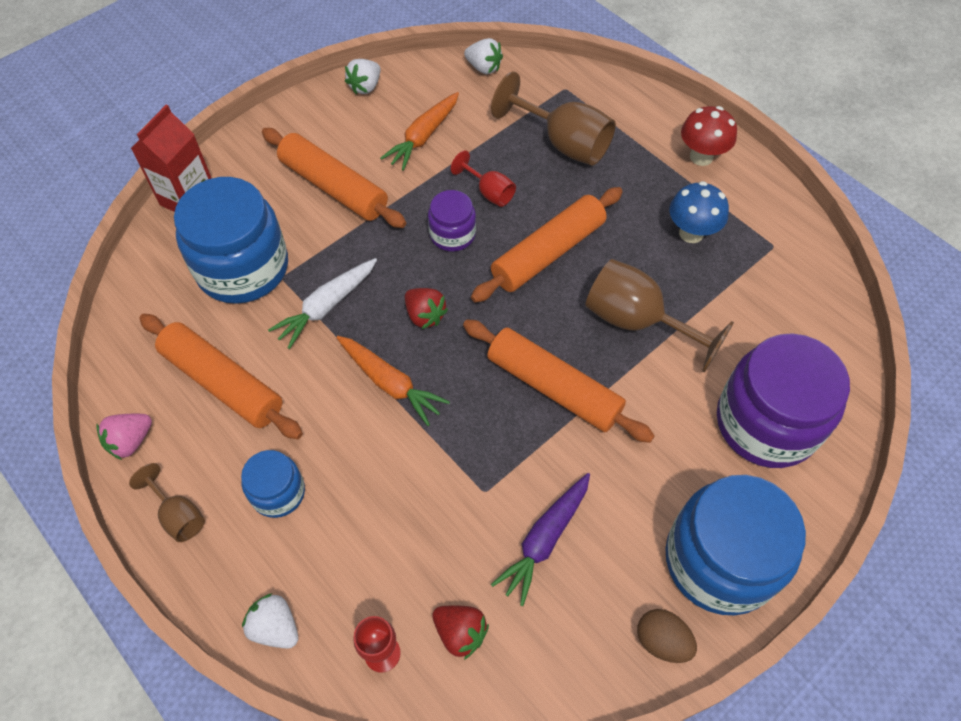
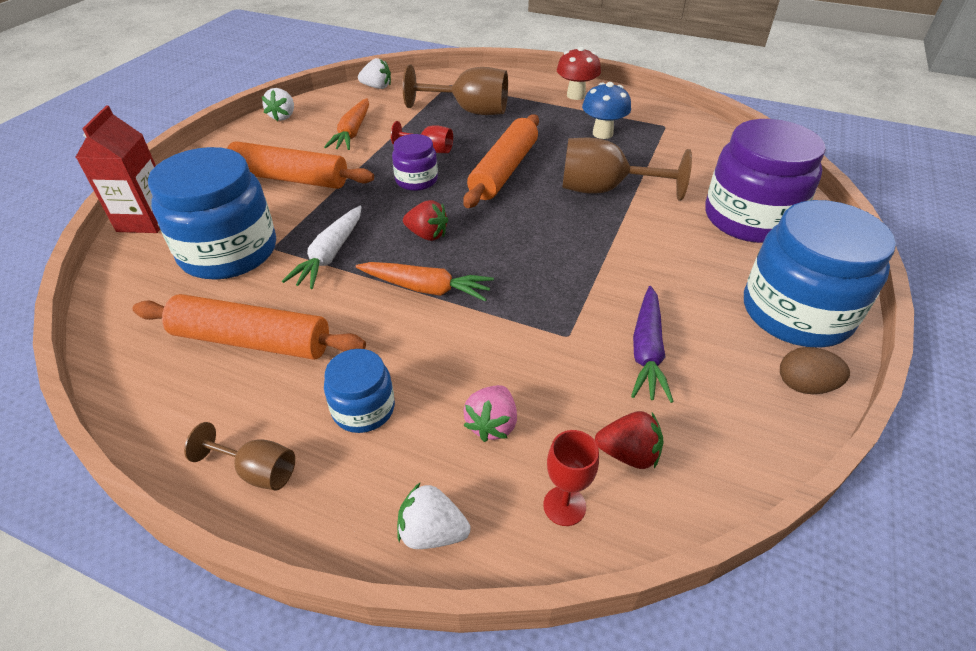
camera: 25 degrees left, 15 degrees down
(131, 441) = (165, 424): pink strawberry -> pink strawberry (492, 424)
(554, 387) = (572, 247): orange rolling pin -> none

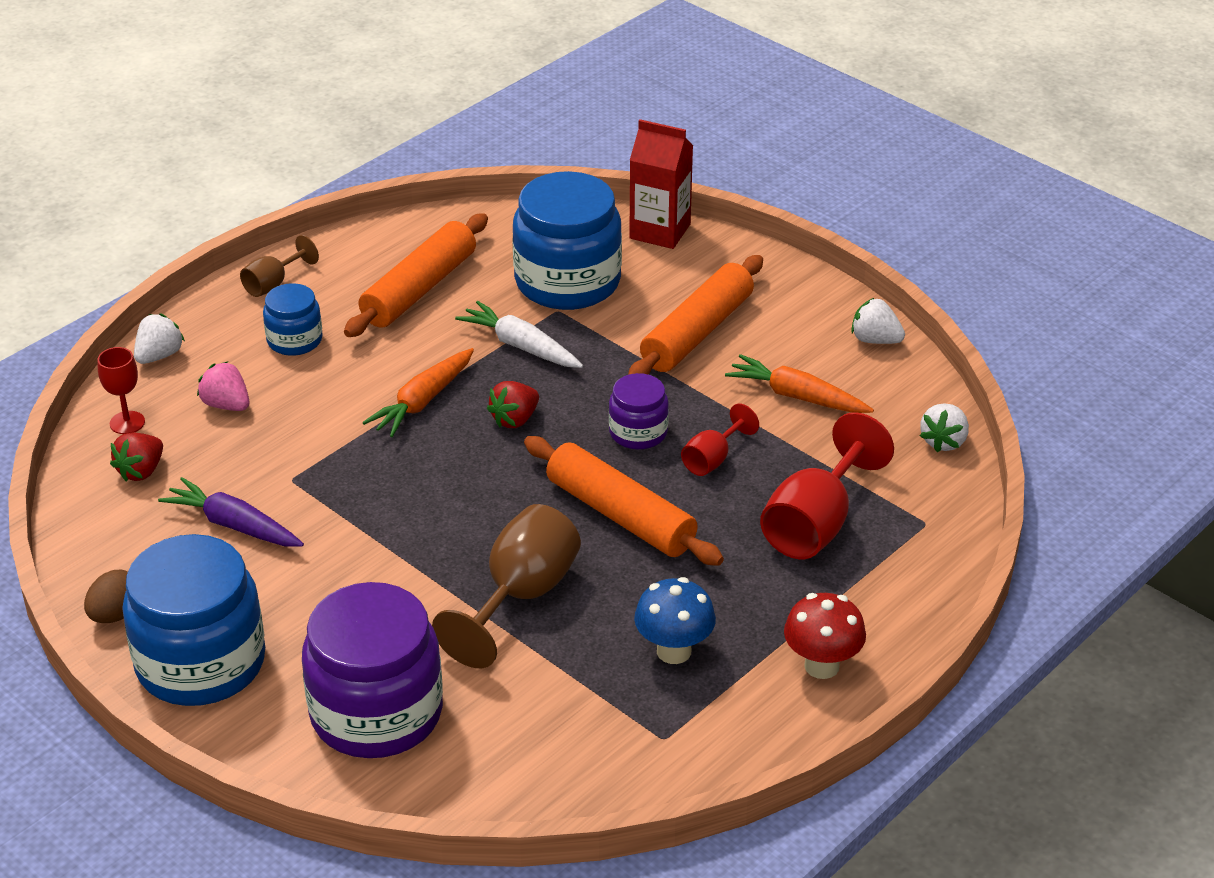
camera: 110 degrees right, 5 degrees down
(469, 111) = (815, 524): brown goblet -> red goblet

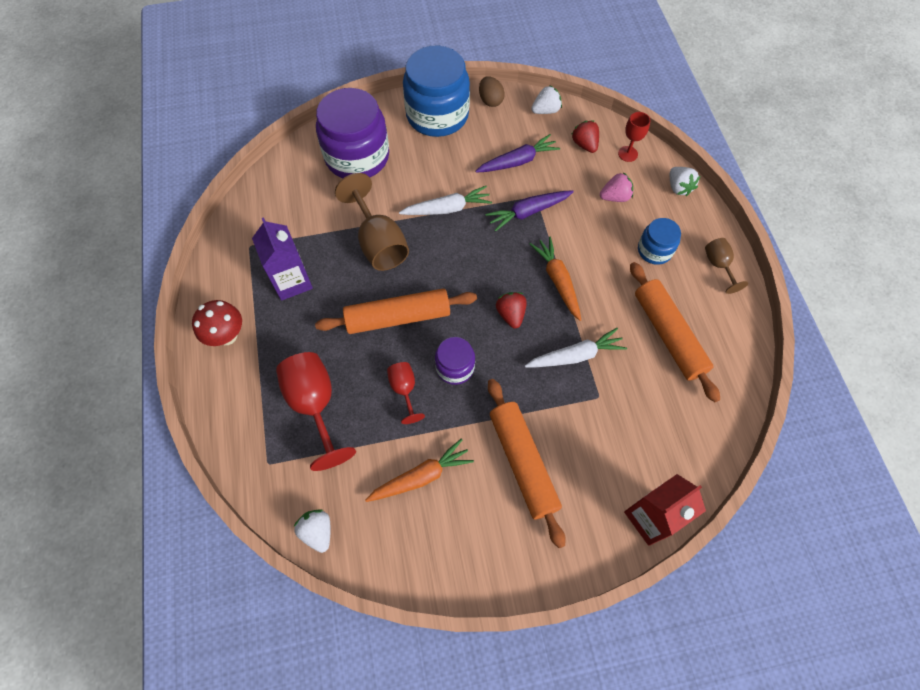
camera: 125 degrees right, 25 degrees up
(327, 474) = (528, 212): none -> purple carrot
(393, 556) = (447, 209): none -> white carrot
(567, 282) = (626, 421): blue jar -> none
(674, 651) = (292, 281): blue mushroom -> purple carton
(875, 340) = (438, 571): white strawberry -> white strawberry (546, 110)

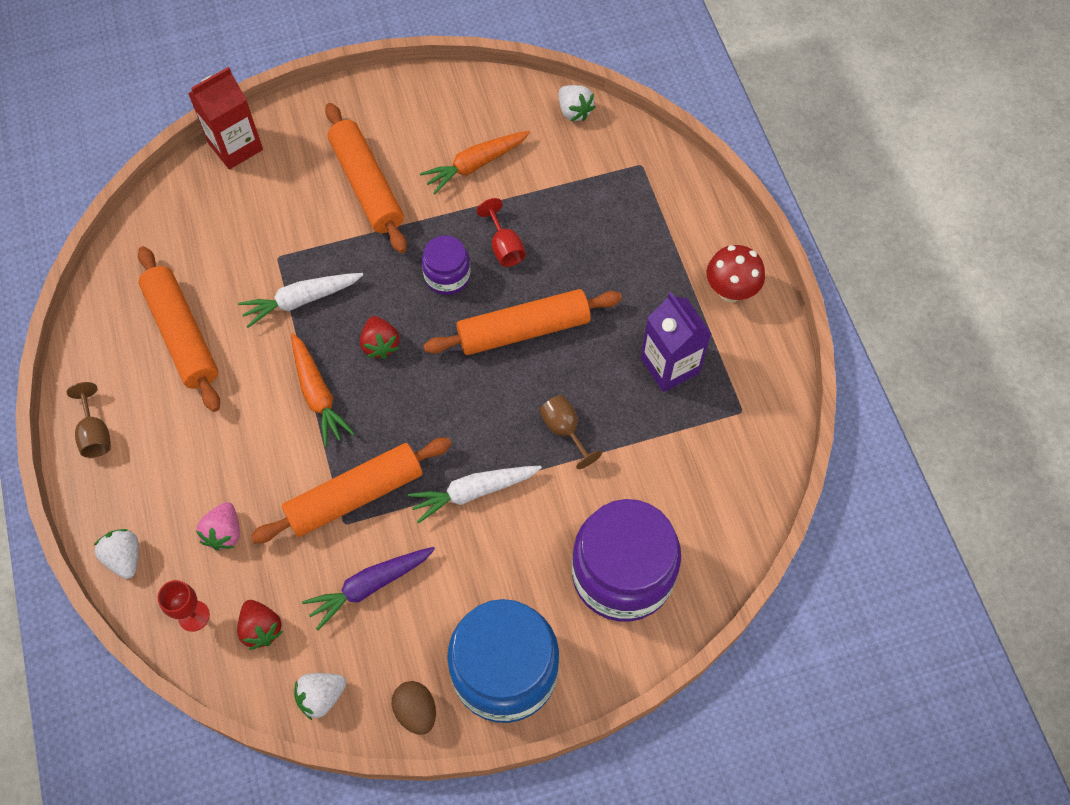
camera: 175 degrees right, 0 degrees up
(315, 405) = (604, 224): red goblet -> none
(379, 243) = (564, 430): brown goblet -> brown goblet, size x0.54
(528, 212) = (355, 496): purple carrot -> orange rolling pin
(615, 197) = (224, 533): pink strawberry -> pink strawberry turned 60 degrees counterclockwise
(654, 250) = (180, 449): blue jar -> none

